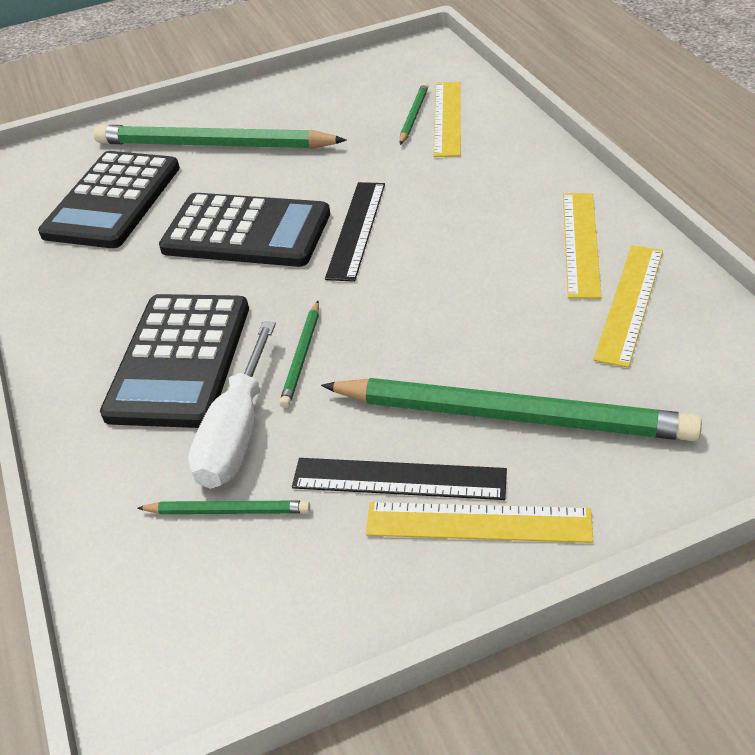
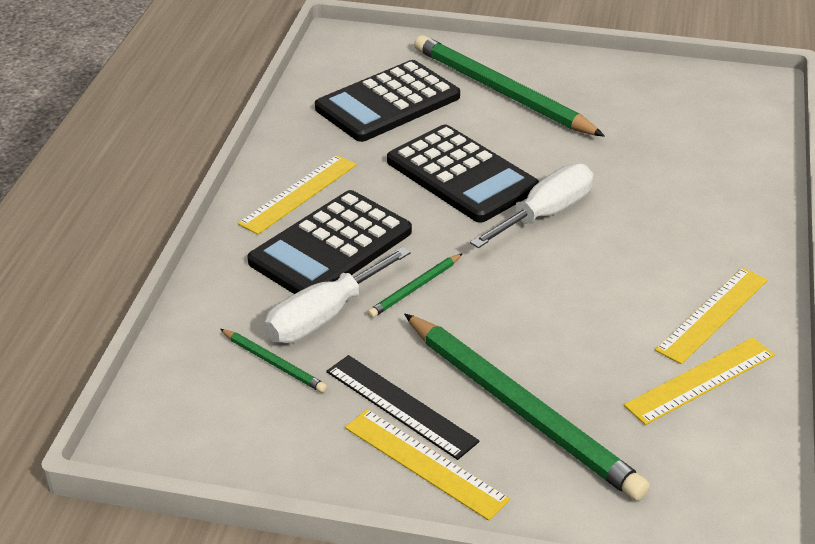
camera: 30 degrees right, 5 degrees down
(356, 229) = (545, 214): black ruler -> white screwdriver
(413, 116) = (686, 141): green pencil -> none
(447, 118) = (713, 156): yellow ruler -> yellow ruler (299, 194)

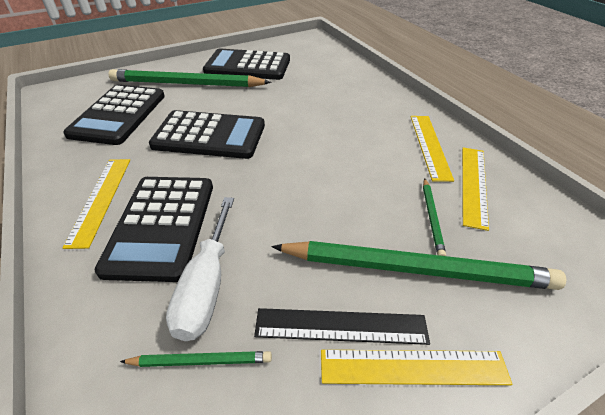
camera: 40 degrees left, 5 degrees up
(415, 288) = (254, 222): green pencil -> green pencil (432, 218)
(545, 214) = (283, 135): white screwdriver -> none
(608, 96) = (248, 66): none -> black calculator

